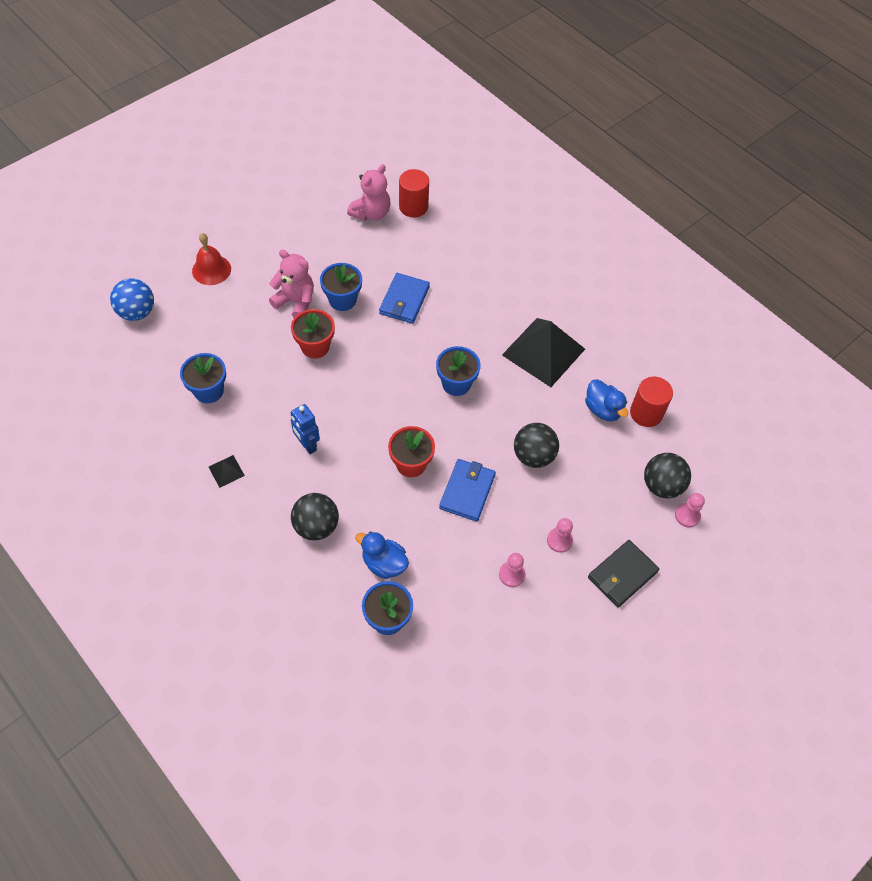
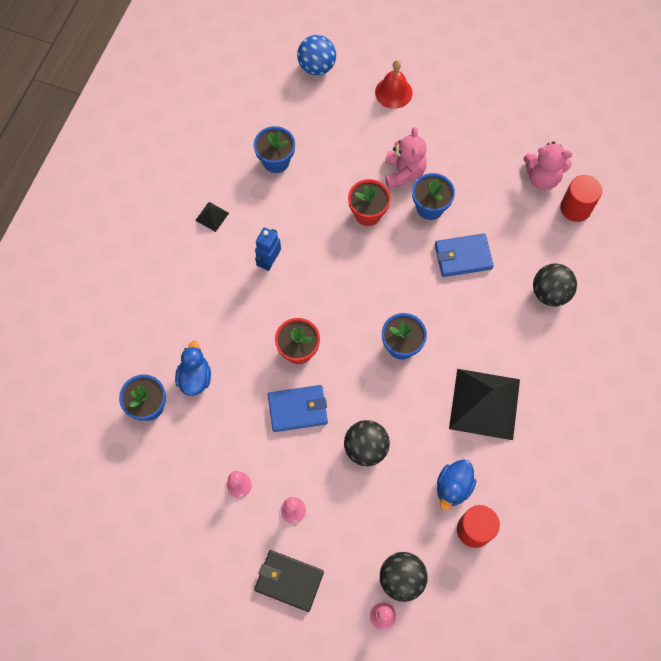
camera: 65 degrees right, 10 degrees up
(316, 526) = (200, 309): black ball -> black ball (550, 293)

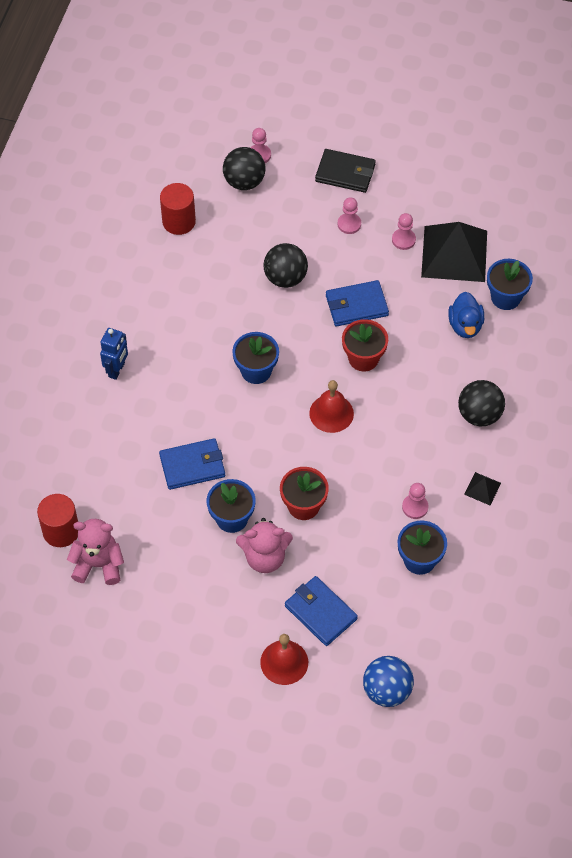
camera: 175 degrees right, 10 degrees down
(269, 261) = (408, 444): blue robot -> blue robot (117, 370)
(272, 205) = (415, 507): none -> pink pawn
(335, 297) = (331, 413): none -> red bell
(362, 126) = (320, 612): none -> blue wallet
(403, 173) = (265, 557): pink teddy bear -> pink teddy bear turned 90 degrees counterclockwise
(453, 487) = (199, 252): blue duck -> none
(484, 403) = (169, 324): black pyramid -> black pyramid (454, 253)
(550, 293) = (96, 435): black ball -> black ball (479, 415)

